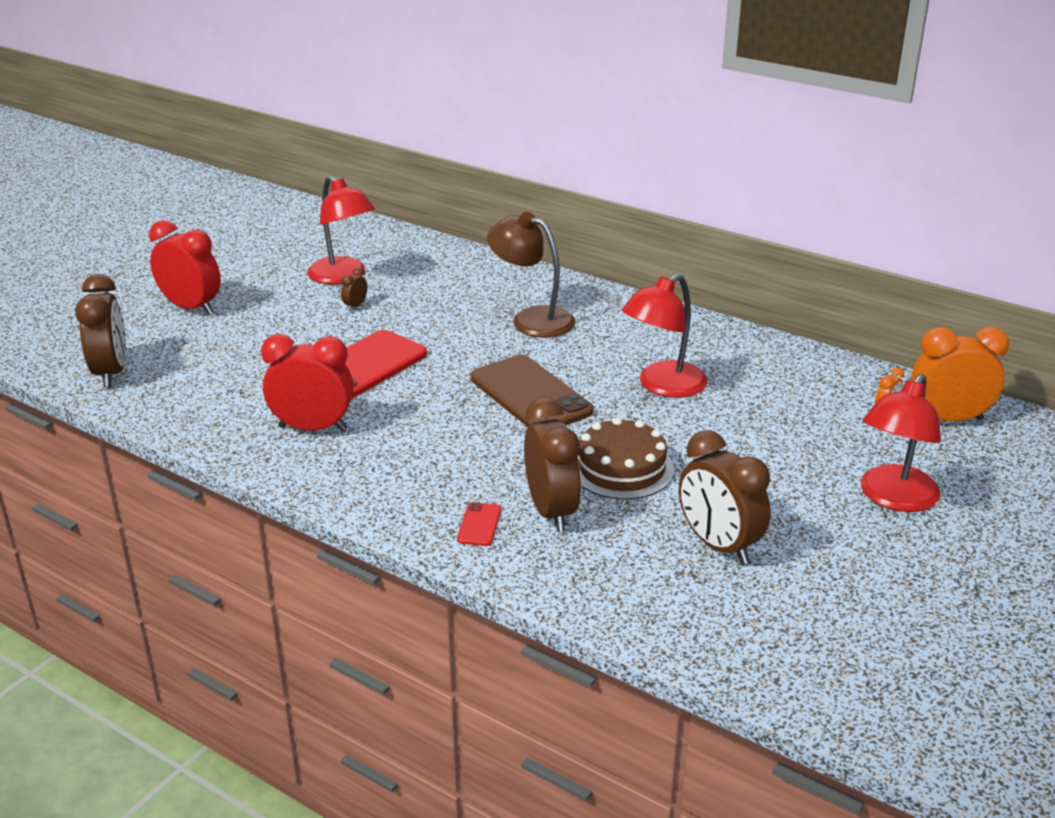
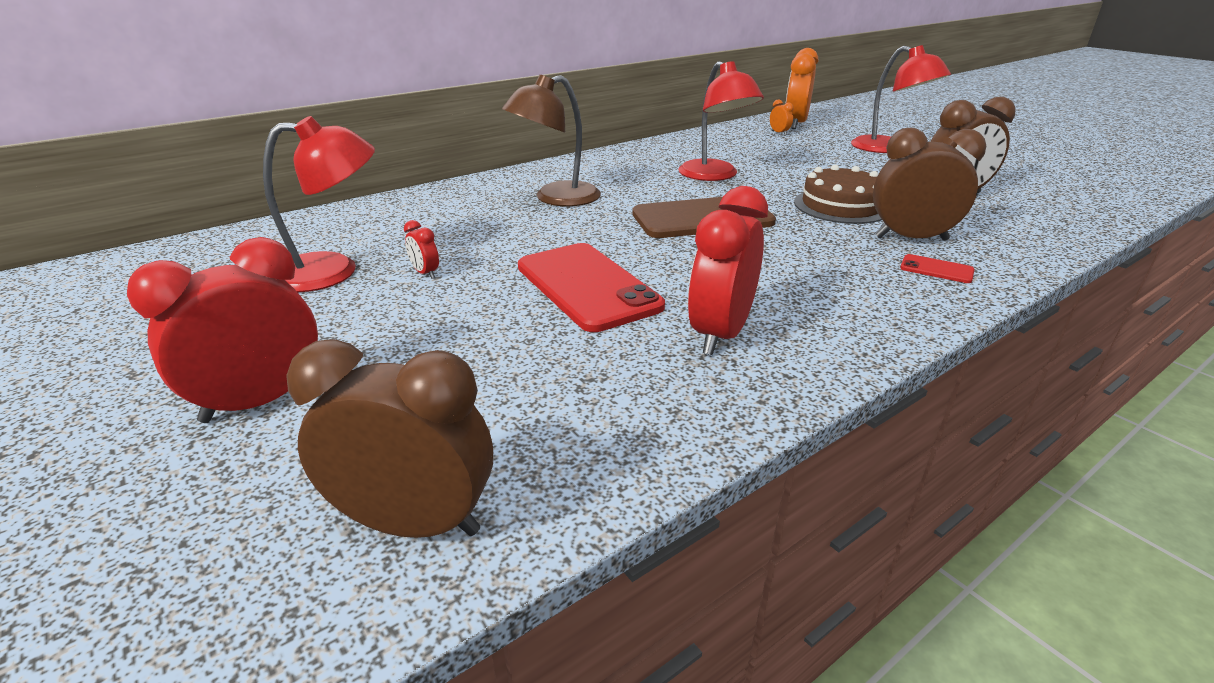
camera: 70 degrees left, 0 degrees up
(355, 306) = (425, 273): brown clock -> red clock

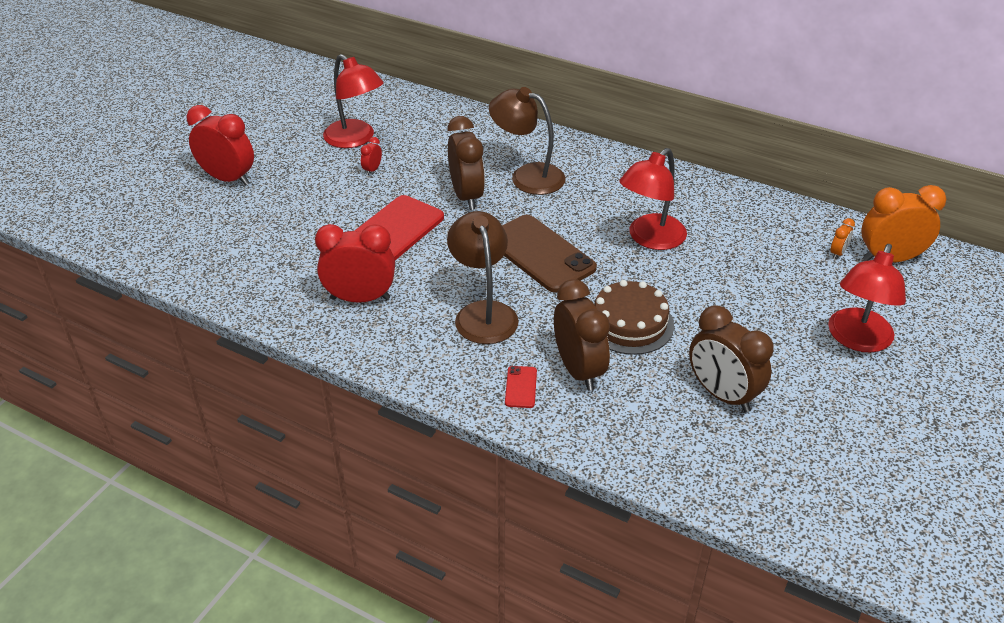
camera: 65 degrees right, 10 degrees up
(414, 523) = (172, 251): brown clock -> brown clock (467, 196)
(793, 264) = (483, 313): none -> brown lamp

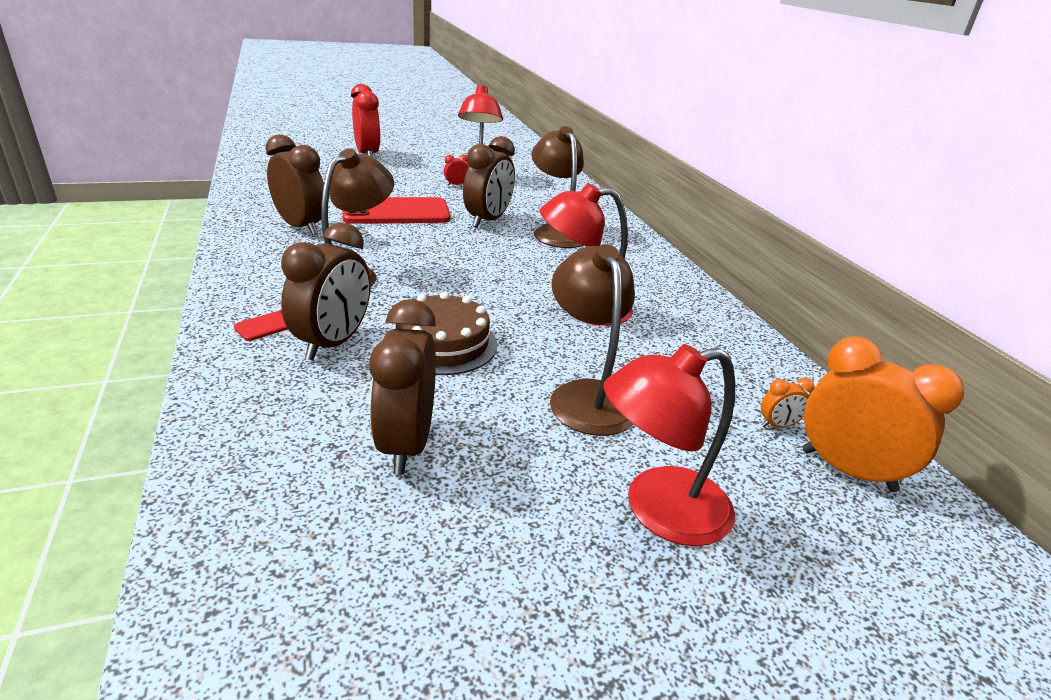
camera: 40 degrees right, 10 degrees down
(360, 298) = (301, 227): red clock -> brown clock
(540, 254) = (469, 269): brown phone -> none
(745, 300) = (587, 395): none -> brown lamp

